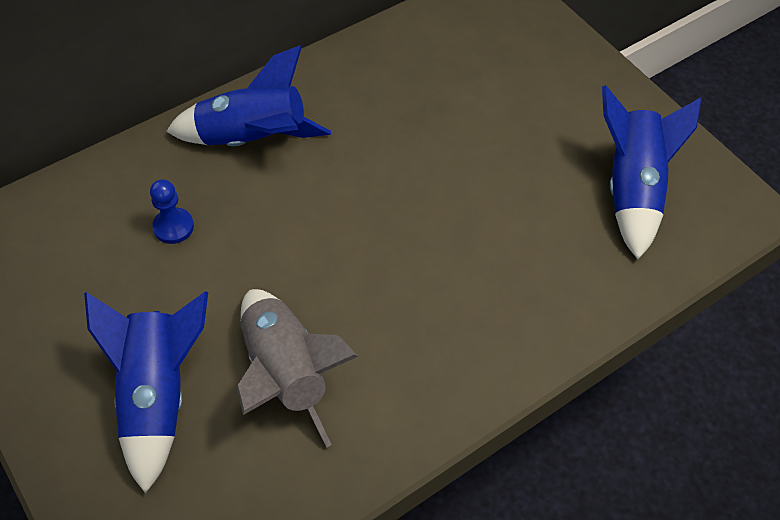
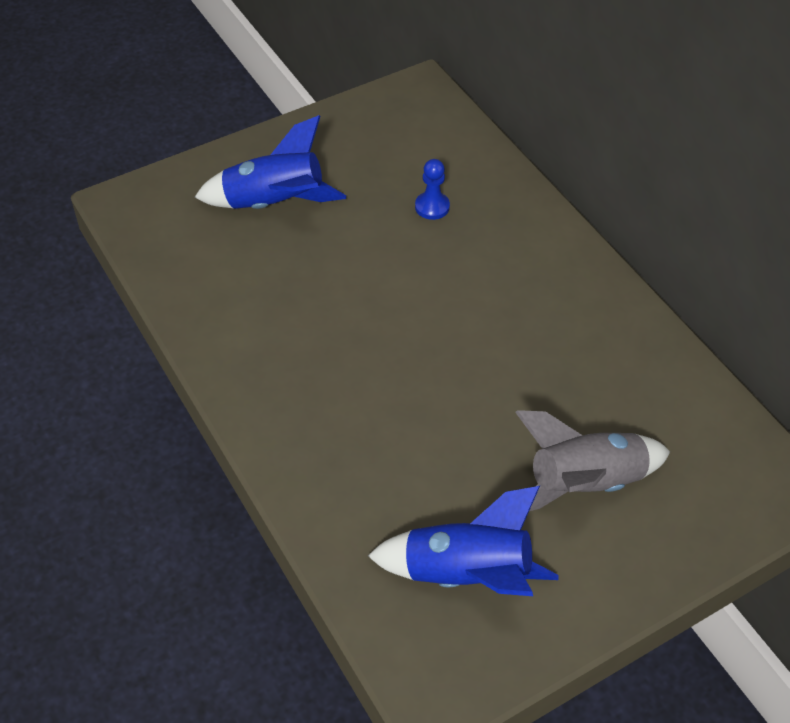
camera: 95 degrees right, 5 degrees down
(253, 139) = (532, 257): blue rocket -> none
(285, 373) = (281, 277): grey rocket -> grey rocket (585, 483)

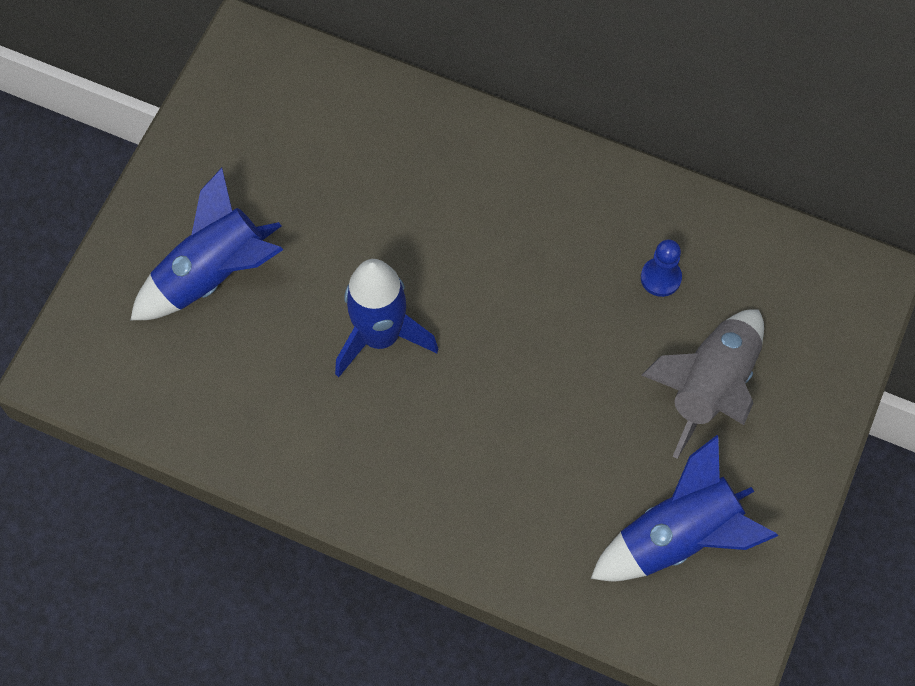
camera: 35 degrees left, 15 degrees up
(355, 303) = (380, 336): none -> blue rocket
(432, 207) = (368, 182): blue pawn -> blue pawn (660, 278)

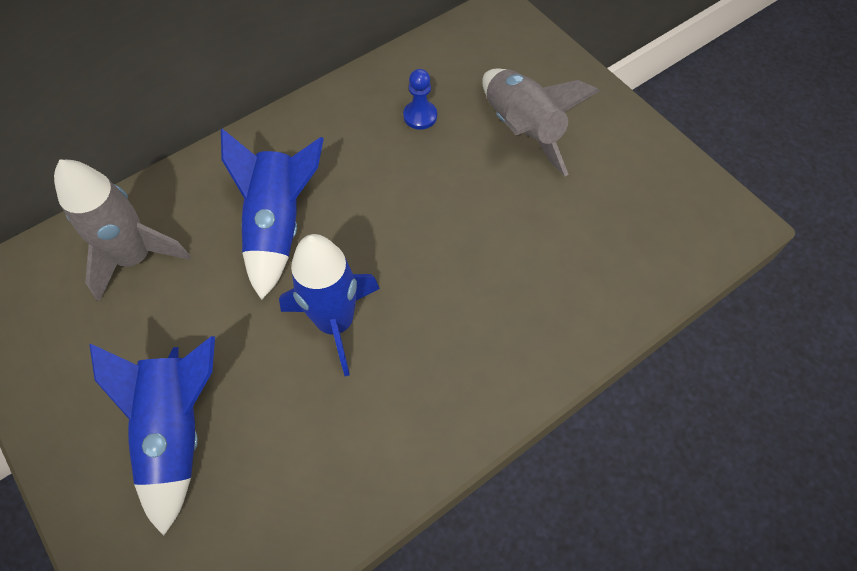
camera: 60 degrees left, 5 degrees down
(342, 134) = (135, 258): none -> grey rocket
(678, 537) = (627, 206): blue rocket -> blue rocket (278, 227)

